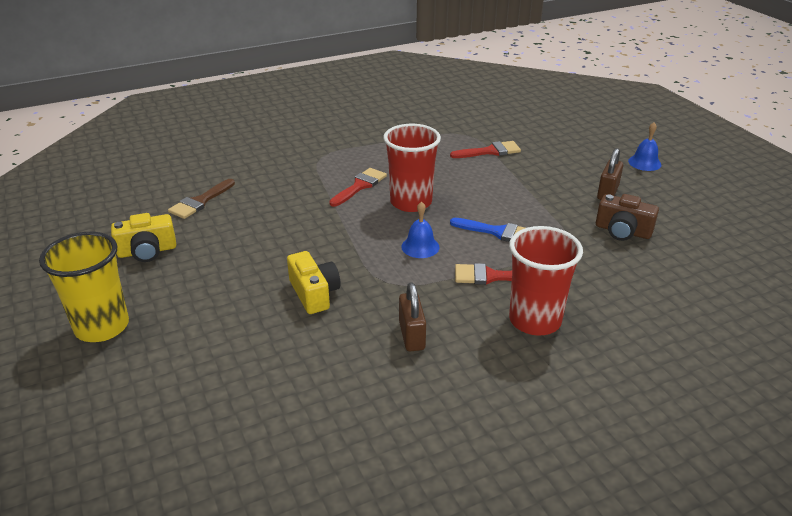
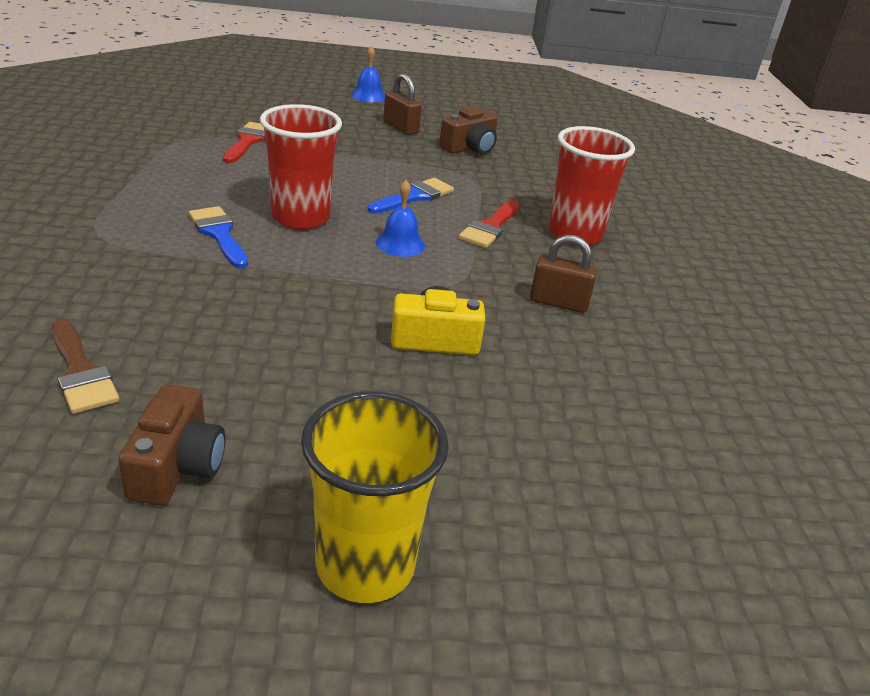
camera: 70 degrees left, 0 degrees up
(147, 251) = (177, 466): yellow camera -> brown camera
(360, 186) = (219, 234): red brush -> blue brush

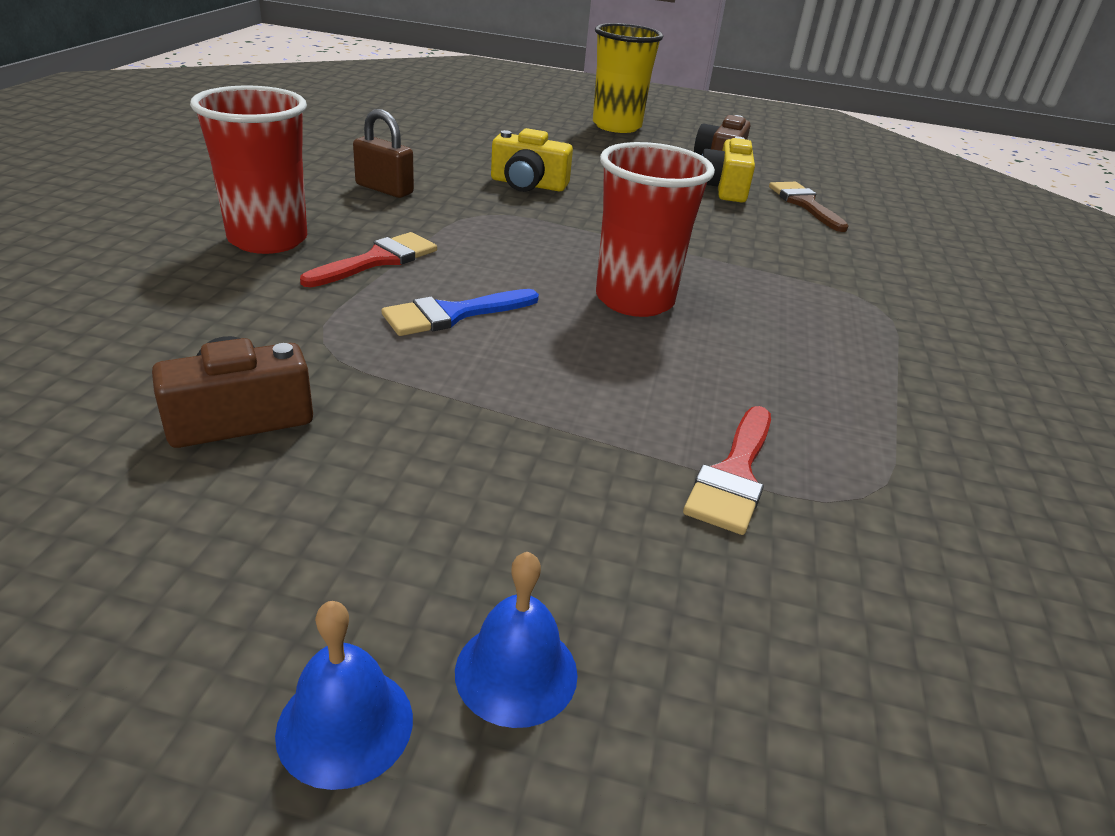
camera: 165 degrees left, 0 degrees up
(189, 385) = (724, 188): none -> yellow camera
(219, 234) = (735, 290): blue brush -> none
(400, 128) = (354, 506): brown padlock -> none
(400, 244) = (515, 255): blue bell -> blue bell (516, 672)

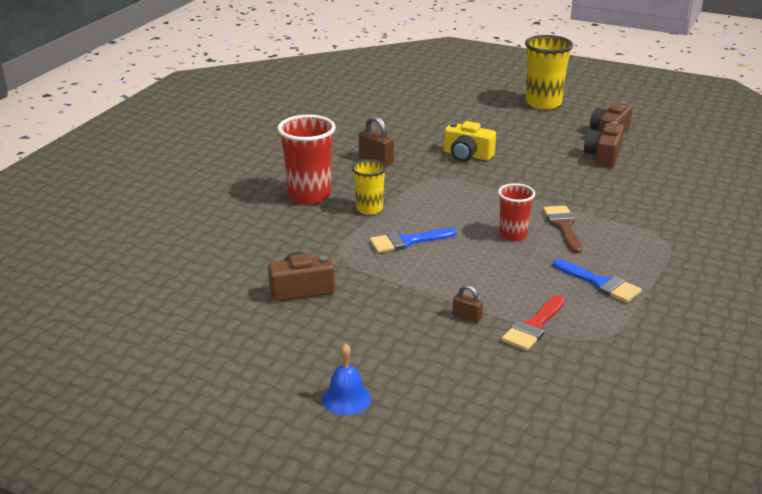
camera: 15 degrees right, 5 degrees down
(378, 260) = (369, 209): red brush -> yellow cup
(516, 672) = (412, 389): blue bell -> none
(597, 461) = (467, 317): none -> brown padlock
(634, 300) = (513, 235): red cup -> red cup, size x0.61
(724, 188) = (603, 156): yellow camera -> brown camera
(805, 204) = (657, 168): brown brush -> brown brush (563, 226)
(813, 380) = (600, 283): none -> blue brush

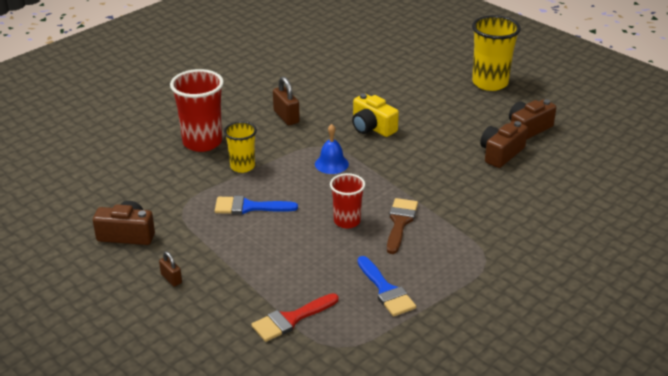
camera: 20 degrees right, 5 degrees up
(346, 398) = (86, 347): blue bell -> blue bell (331, 164)
(467, 317) = (241, 295): brown padlock -> brown padlock (171, 279)

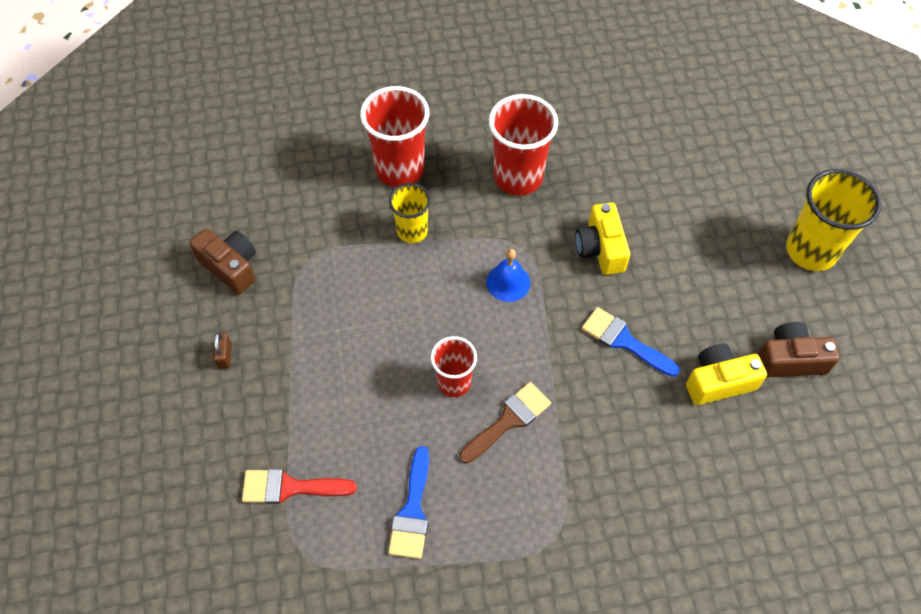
camera: 35 degrees right, 25 degrees up
(249, 207) = (372, 298): blue brush -> blue brush (624, 341)
(286, 117) = (518, 177): brown padlock -> red cup
(501, 154) = (718, 382): brown camera -> yellow camera

